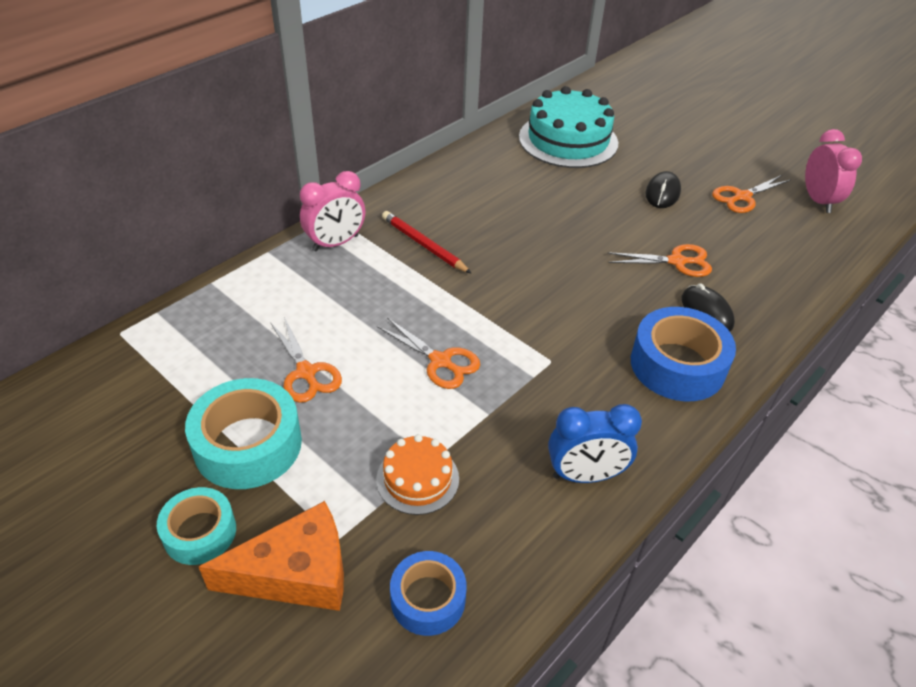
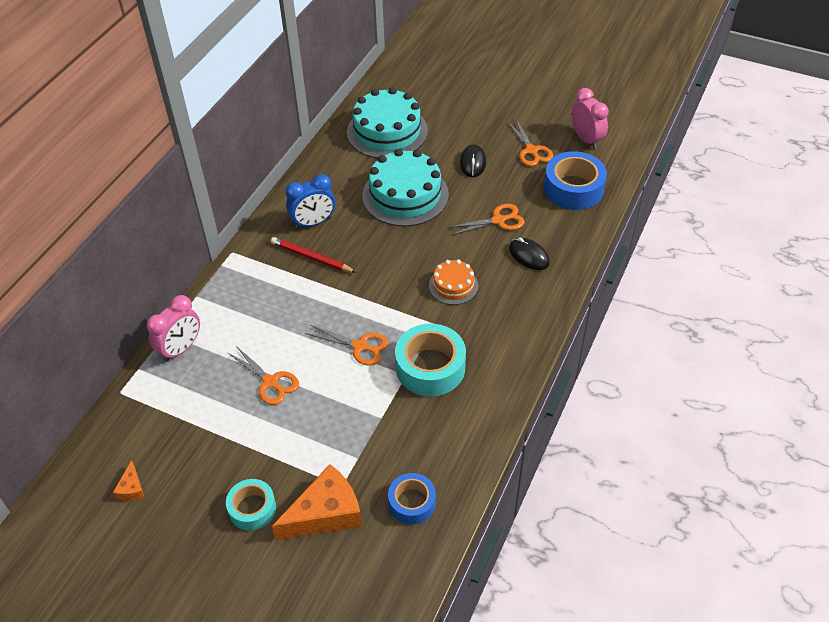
camera: 15 degrees left, 5 degrees up
(62, 454) = (131, 488): none -> orange cheese
(248, 444) = (255, 444): turquoise tape -> turquoise tape (430, 367)
(335, 243) = (245, 274): pink clock -> pink clock (181, 349)
(417, 479) = (376, 432): orange cake -> orange cake (453, 285)
(566, 207) = (405, 195): none -> turquoise cake
(585, 475) = (482, 397): blue clock -> blue clock (313, 223)
(677, 365) = (519, 303): blue tape -> blue tape (573, 189)
(742, 197) = (531, 151): orange scissors -> orange scissors turned 60 degrees counterclockwise

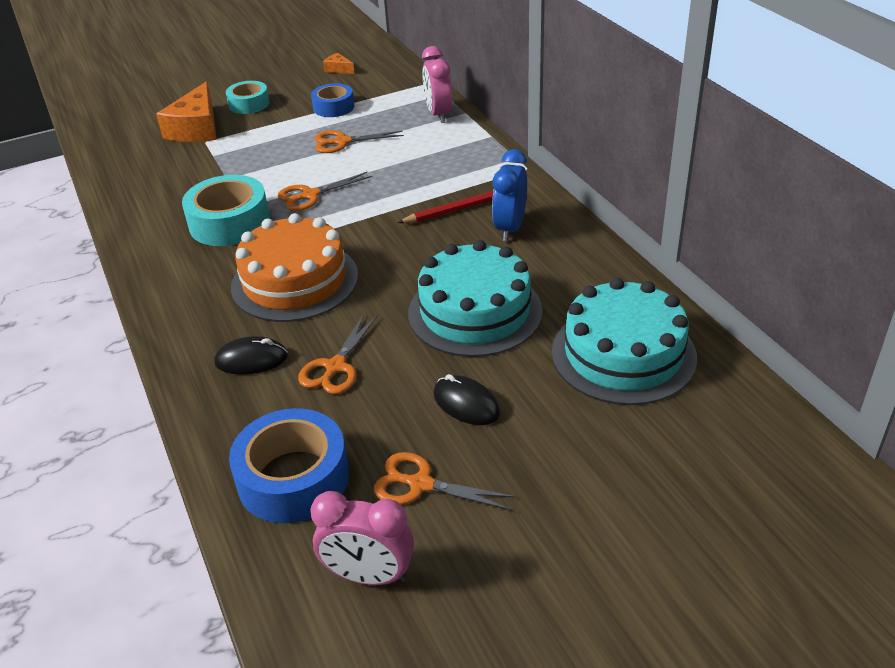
camera: 130 degrees right, 10 degrees down
(412, 503) = (140, 164): blue tape -> blue tape (333, 107)
(453, 285) = (295, 281): orange cake -> orange cake, size x1.90

